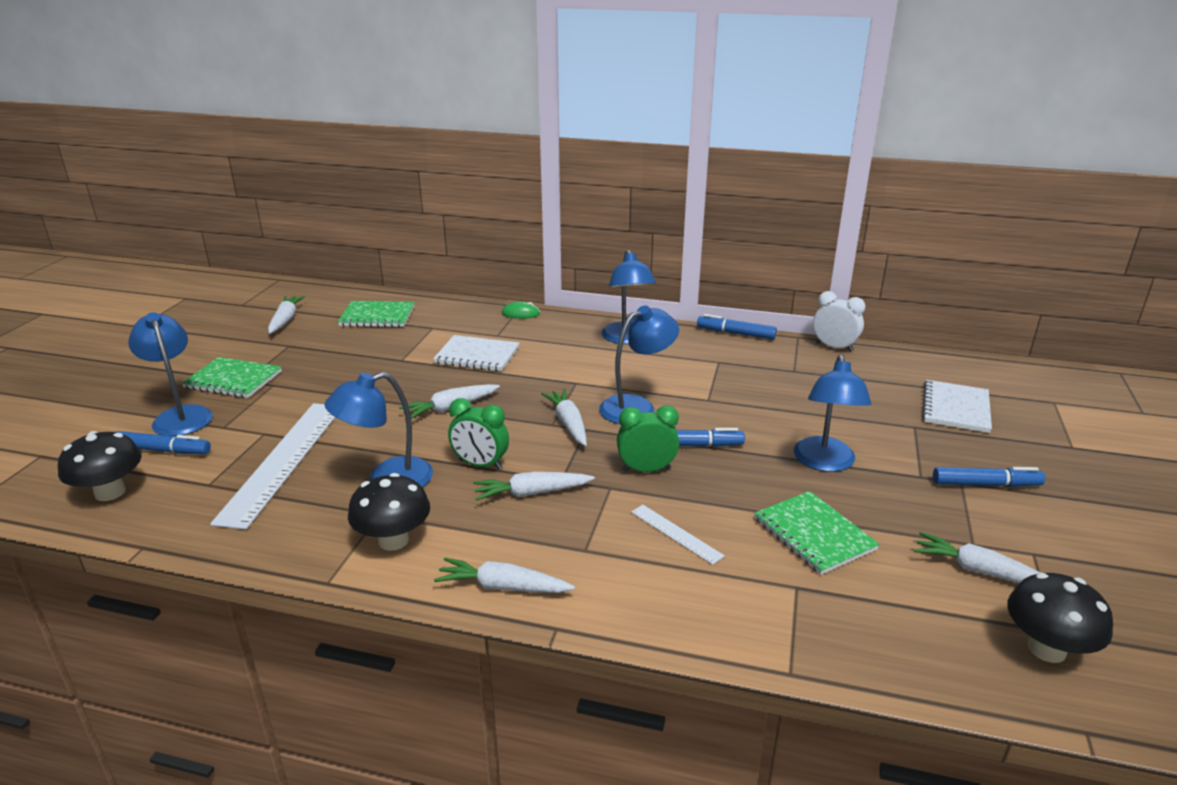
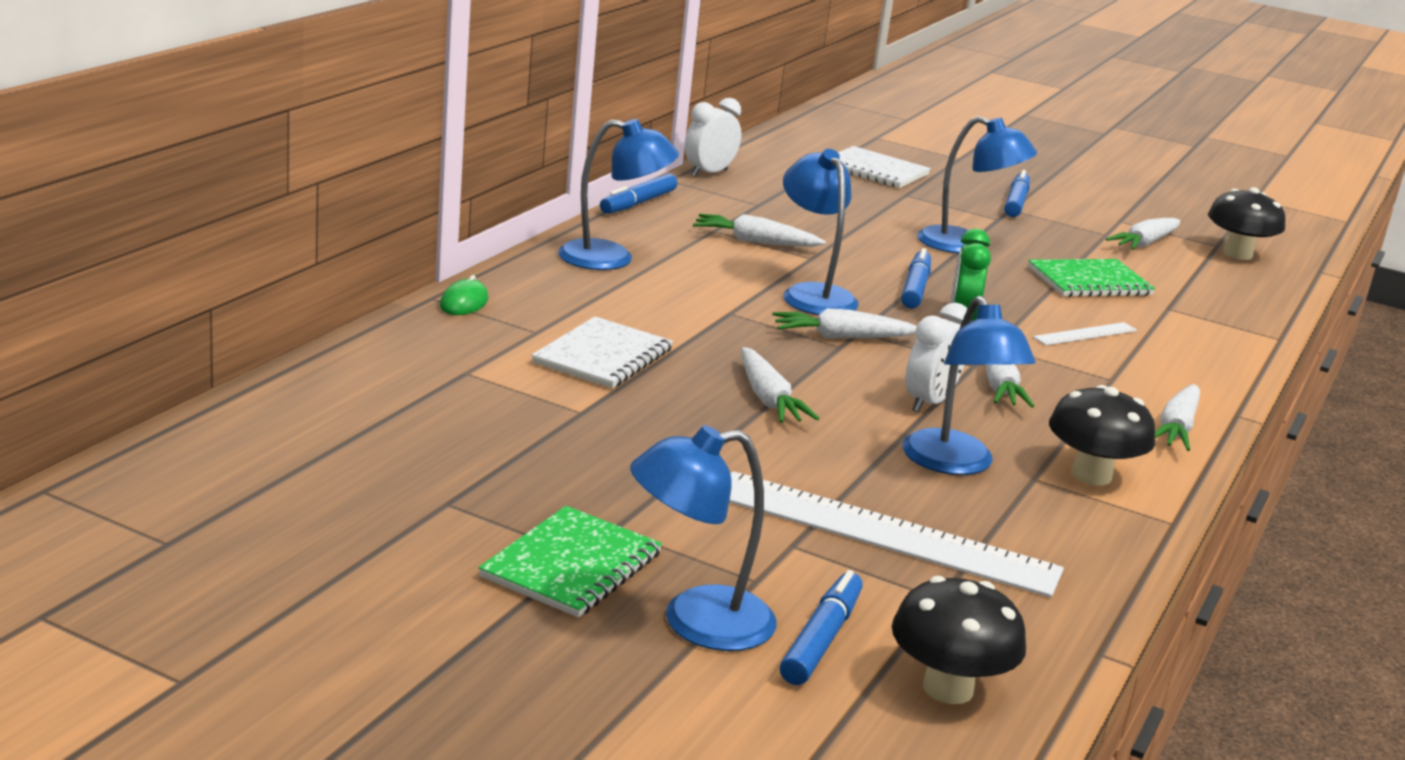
camera: 80 degrees left, 5 degrees down
(285, 320) = (311, 498): white carrot -> white carrot (755, 242)
(377, 316) = (373, 410): green notebook -> none
(480, 464) = (929, 403): green clock -> white clock

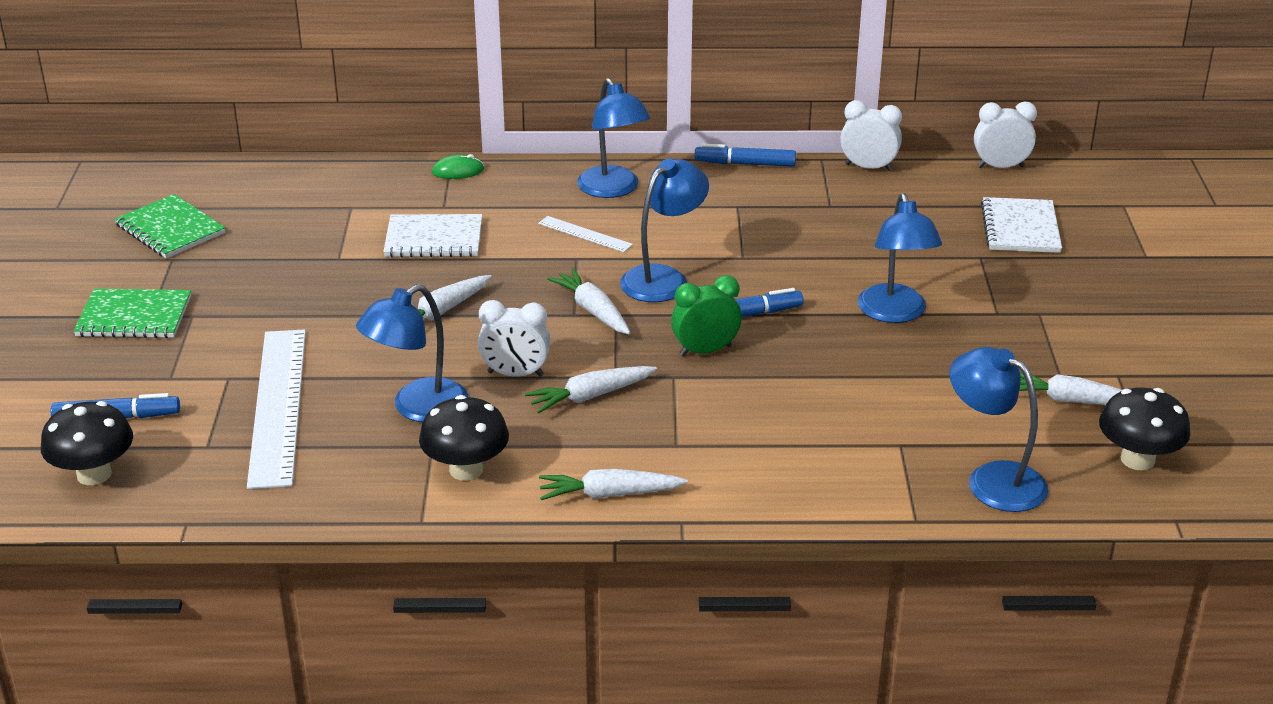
camera: 65 degrees right, 10 degrees up
(696, 622) = (102, 372): blue lamp -> blue lamp (992, 479)
(755, 242) = (739, 227): white carrot -> none
(768, 142) = (1000, 167): none -> white clock
(1016, 202) = (1064, 311): blue marker -> none
(1085, 334) = (763, 413): white ruler -> white ruler (585, 234)
(1089, 281) = (903, 391): green notebook -> green notebook (170, 229)

